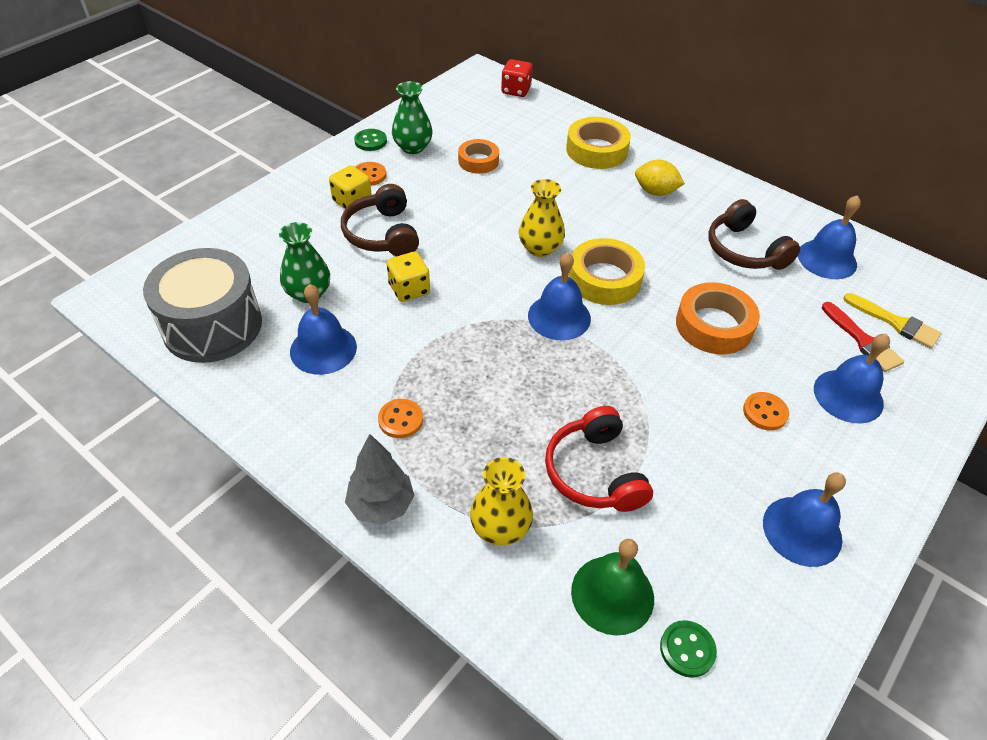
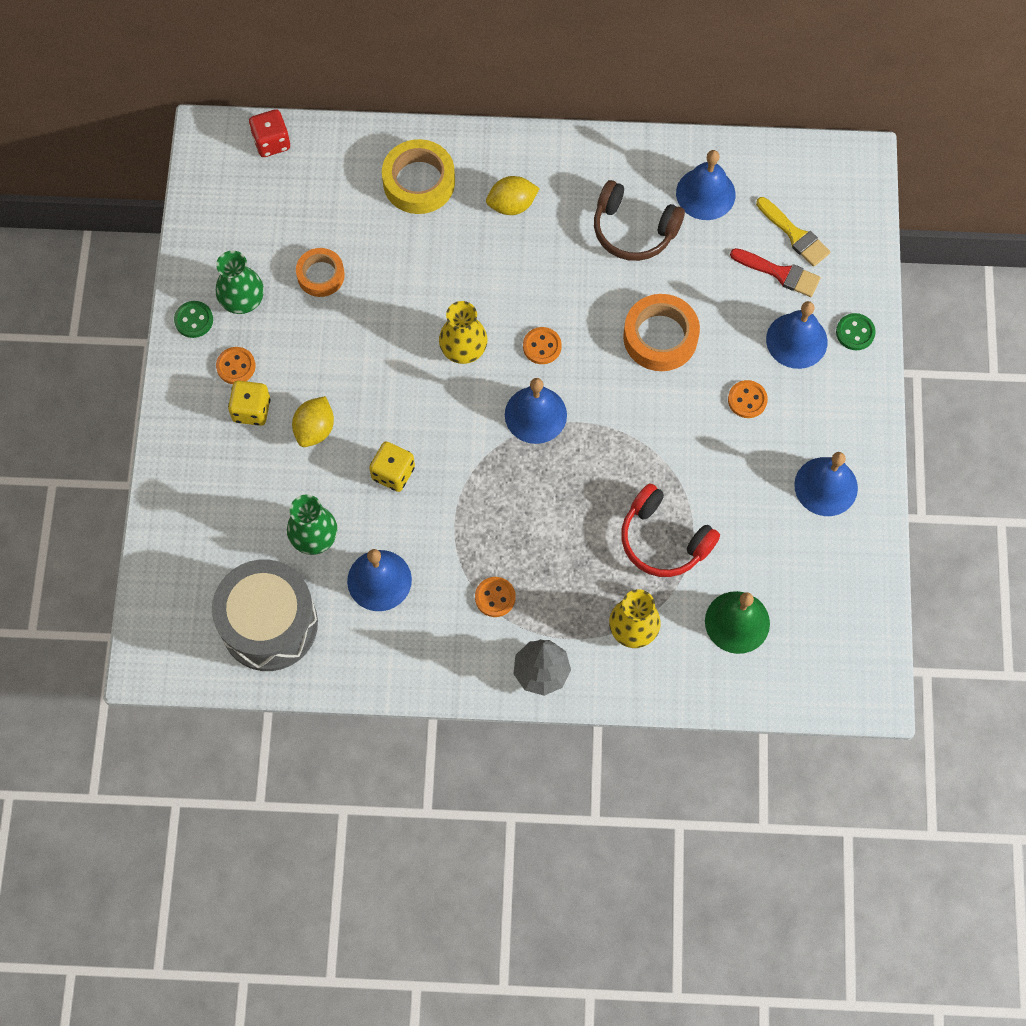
camera: 35 degrees left, 20 degrees up
(382, 234) = (315, 429): brown headphones -> yellow lemon
(604, 279) = (542, 346): yellow tape -> orange button
(687, 649) = (804, 625): green button -> green button (855, 332)
(896, 323) = (795, 235): yellow brush -> yellow brush turned 45 degrees clockwise

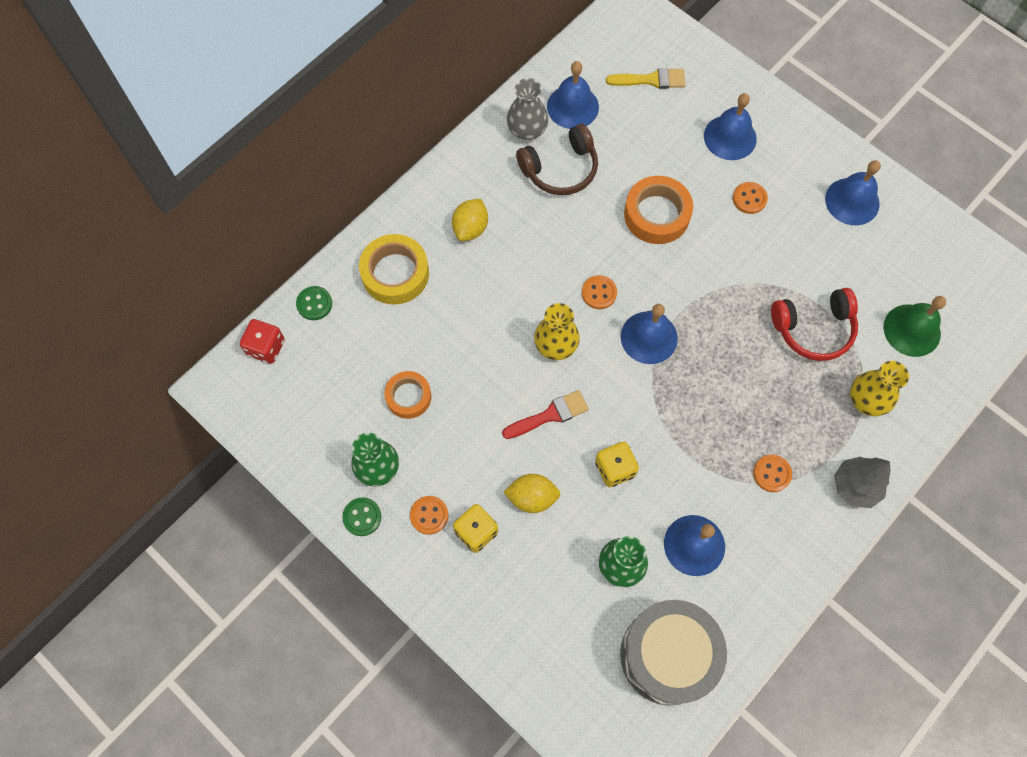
camera: 50 degrees left, 0 degrees up
(315, 429) = (532, 497): yellow lemon -> yellow lemon turned 60 degrees counterclockwise
(647, 176) = (527, 130): none -> grey vase
(780, 273) = (671, 109): red brush -> red brush (550, 415)
(855, 332) = (753, 100): green button -> green button (314, 304)

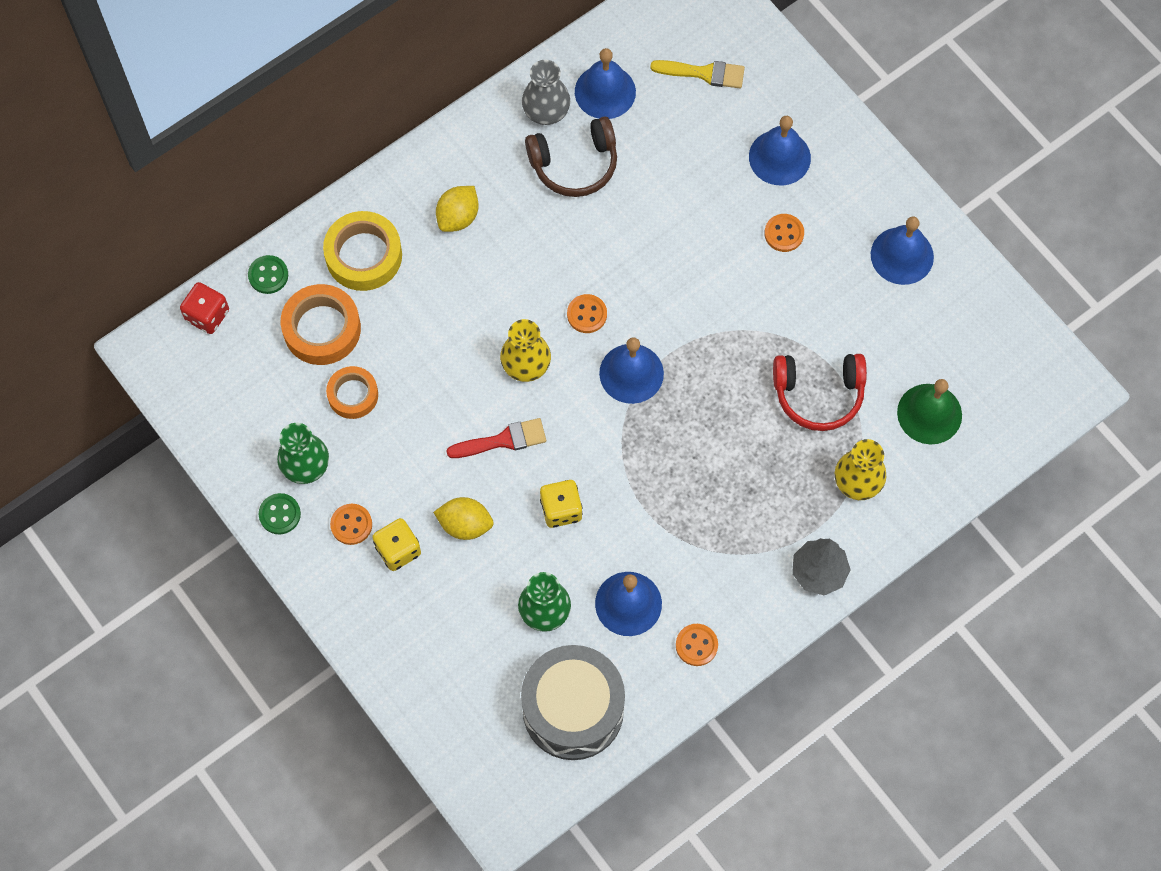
camera: 10 degrees right, 0 degrees up
(657, 214) = (673, 235): orange tape -> orange tape (322, 329)
(771, 473) = (731, 543): orange button -> orange button (696, 645)

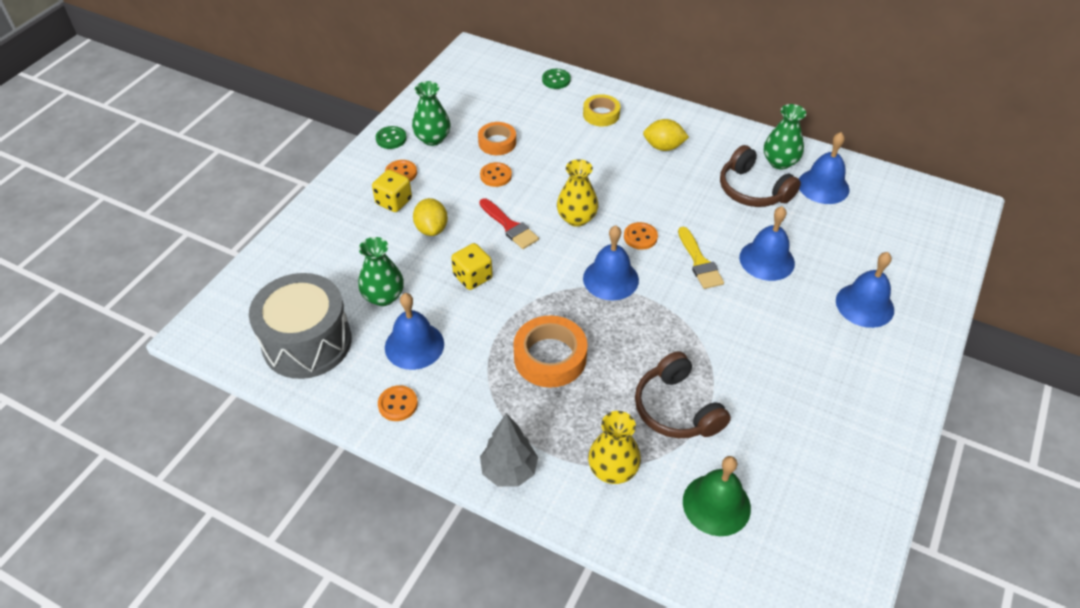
camera: 65 degrees right, 20 degrees down
(207, 315) = (511, 65): red dice -> none
(322, 329) = (535, 114): orange tape -> orange tape (550, 357)
(363, 255) = (601, 114): yellow tape -> yellow tape, size x0.64
(546, 111) = (779, 162): grey vase -> green vase
(704, 73) = (890, 234): yellow brush -> yellow brush (699, 262)
(784, 233) = (801, 332): orange button -> orange button (496, 176)
(818, 394) = (676, 409): red headphones -> brown headphones
(902, 255) = (851, 424): blue bell -> blue bell (767, 260)

